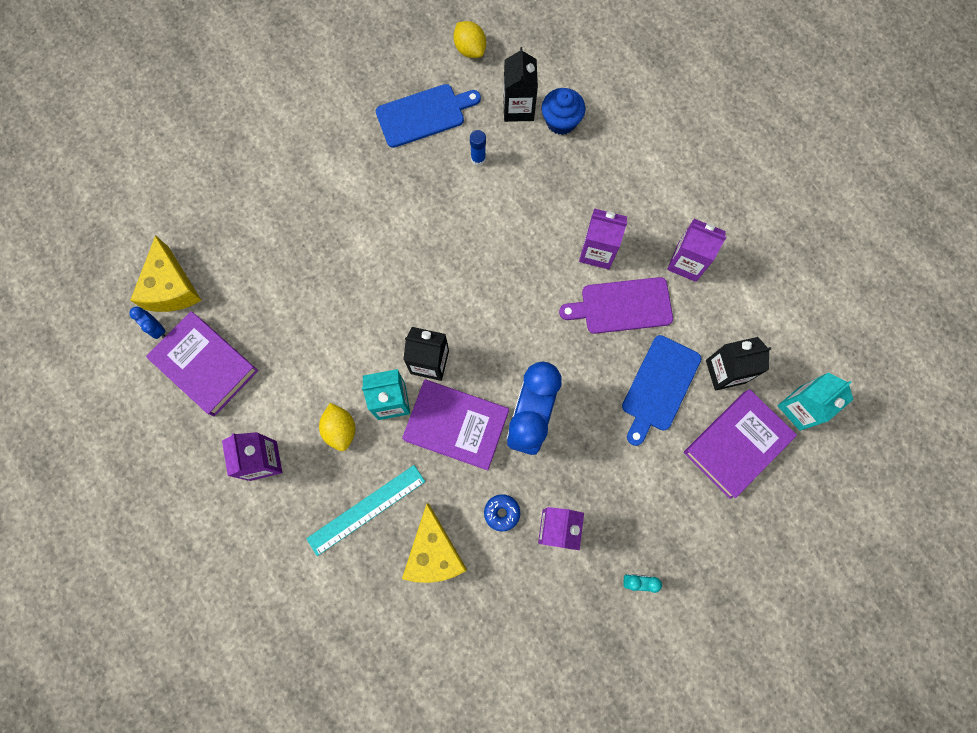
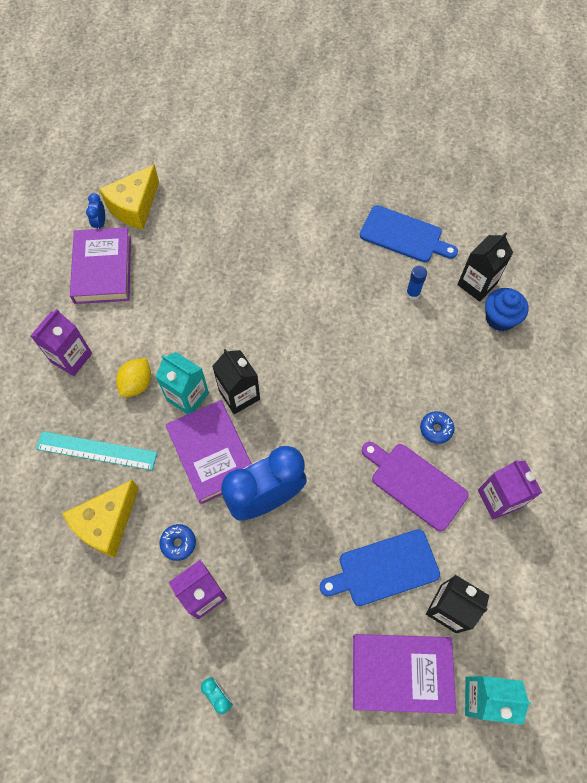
camera: 45 degrees right, 10 degrees down
(470, 49) = (480, 220): yellow lemon -> none
(597, 251) = (436, 429): purple carton -> blue donut

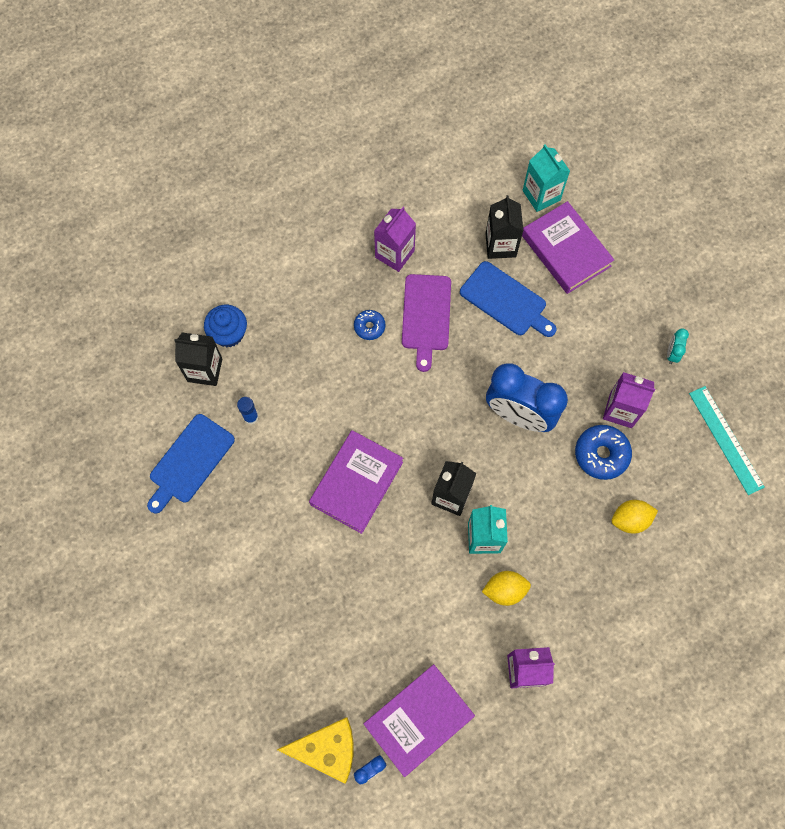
camera: 125 degrees left, 5 degrees up
(96, 450) = (584, 576): turquoise ruler -> turquoise ruler (725, 439)
(106, 523) = (630, 520): yellow cheese -> yellow lemon
(178, 543) = (601, 454): blue donut -> blue donut, size x1.69
(212, 453) = (516, 481): purple book -> purple book (356, 483)
(404, 235) = (190, 461): blue cutting board -> blue cutting board turned 135 degrees counterclockwise

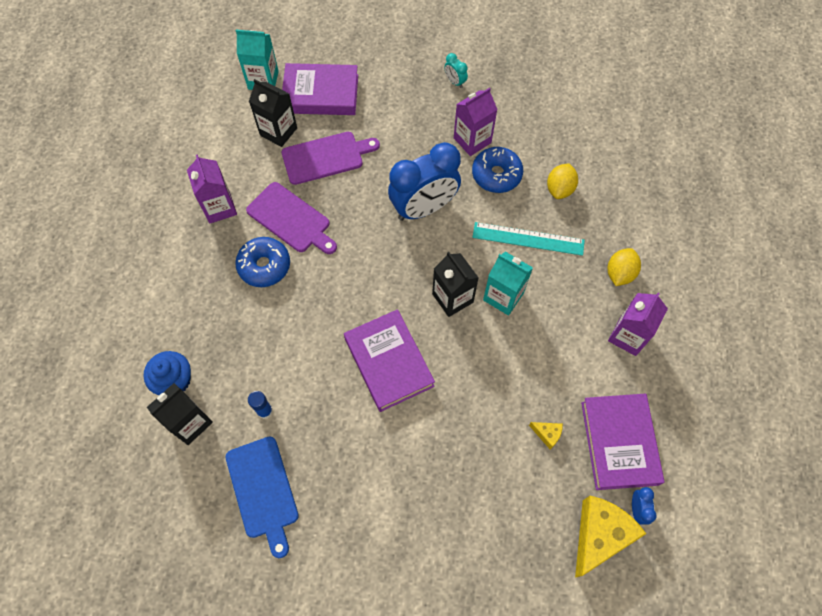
camera: 55 degrees left, 5 degrees down
(369, 327) = (264, 266): blue donut -> blue donut, size x1.69
(384, 653) = (547, 434): none -> yellow cheese
(505, 590) = (555, 309): yellow lemon -> yellow lemon (619, 273)
(506, 301) = (326, 157): blue cutting board -> purple cutting board
(725, 439) = (543, 93): turquoise ruler -> turquoise ruler (528, 239)

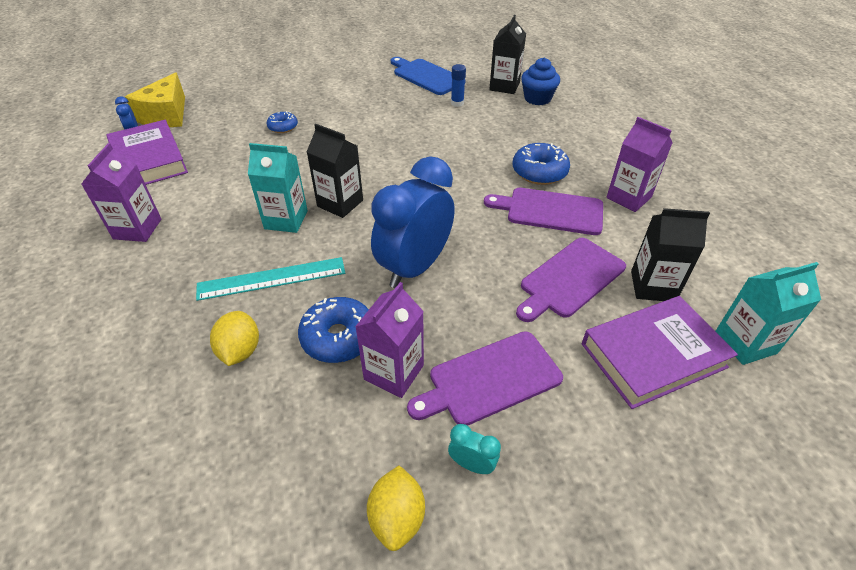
camera: 155 degrees right, 20 degrees down
(388, 362) = (377, 149): purple book -> none
(420, 116) = (490, 379): none -> purple cutting board
(471, 447) = (283, 127): none -> blue donut
(547, 434) = (218, 148): yellow cheese -> none
(619, 273) = (146, 280): yellow lemon -> yellow lemon (397, 517)

